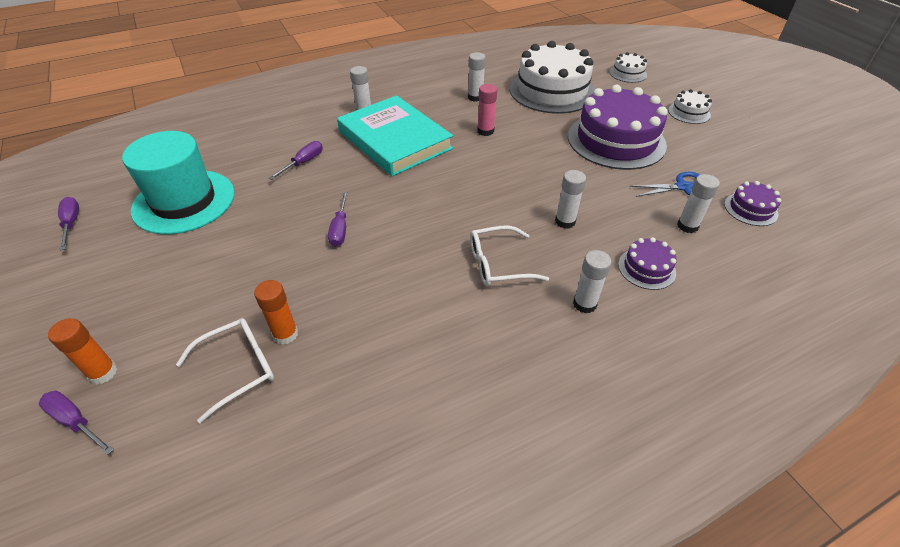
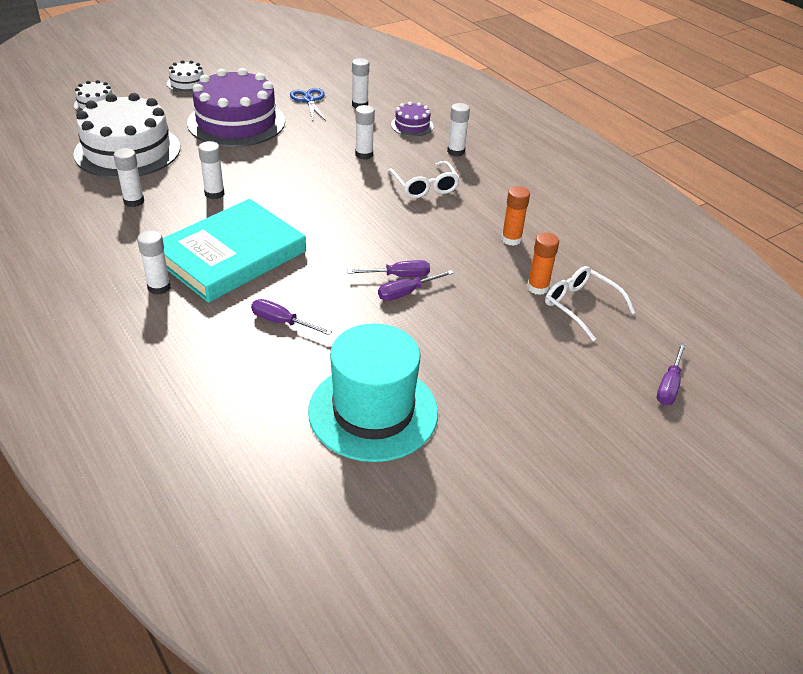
camera: 100 degrees left, 5 degrees down
(71, 223) = (437, 514): purple screwdriver -> purple screwdriver (406, 293)
(103, 372) = (621, 387): orange glue stick -> orange glue stick (511, 239)
(485, 131) = (214, 194): pink glue stick -> white glue stick
(750, 209) = (335, 79): purple cake -> none

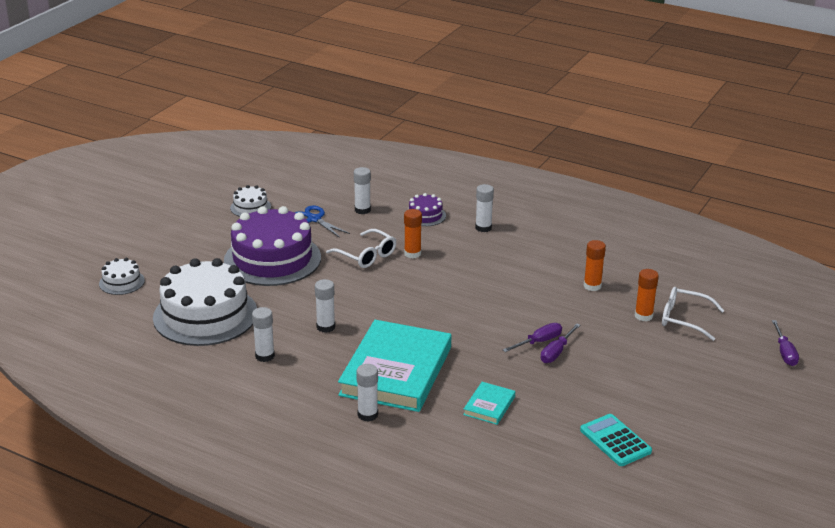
camera: 25 degrees left, 10 degrees down
(187, 83) = (184, 236): white cake -> white cake (250, 207)
(282, 322) = (489, 406): purple screwdriver -> turquoise book
(364, 154) = (412, 253): white glue stick -> orange glue stick
(373, 411) = (615, 441): turquoise hat -> turquoise calculator
(424, 186) = (487, 265): white glasses -> white glasses (366, 255)

